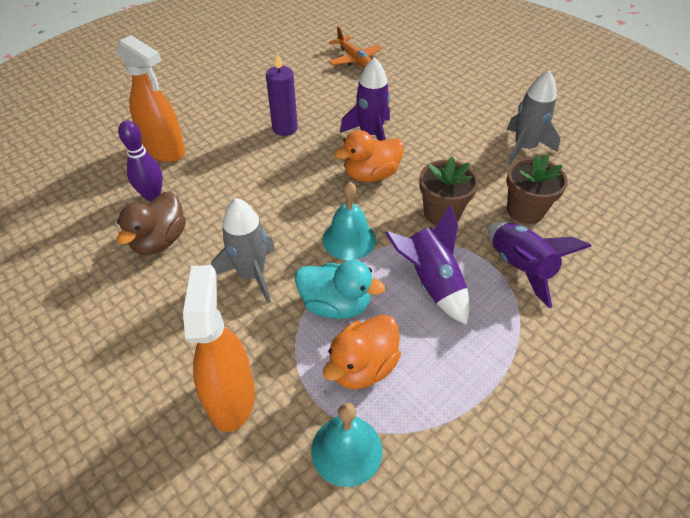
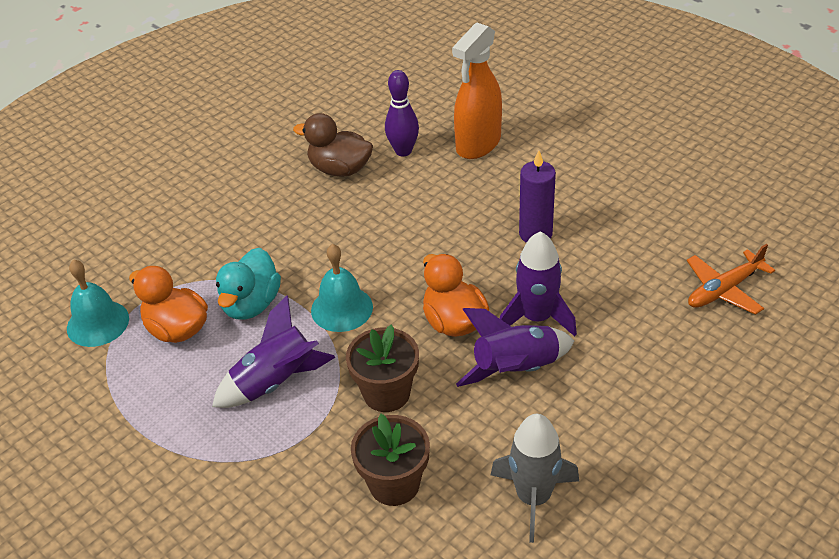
camera: 90 degrees right, 5 degrees down
(231, 397) = (159, 246): orange spray bottle -> none
(252, 274) = (293, 239): grey rocket -> none
(520, 267) = (294, 468): purple rocket -> purple rocket (516, 369)

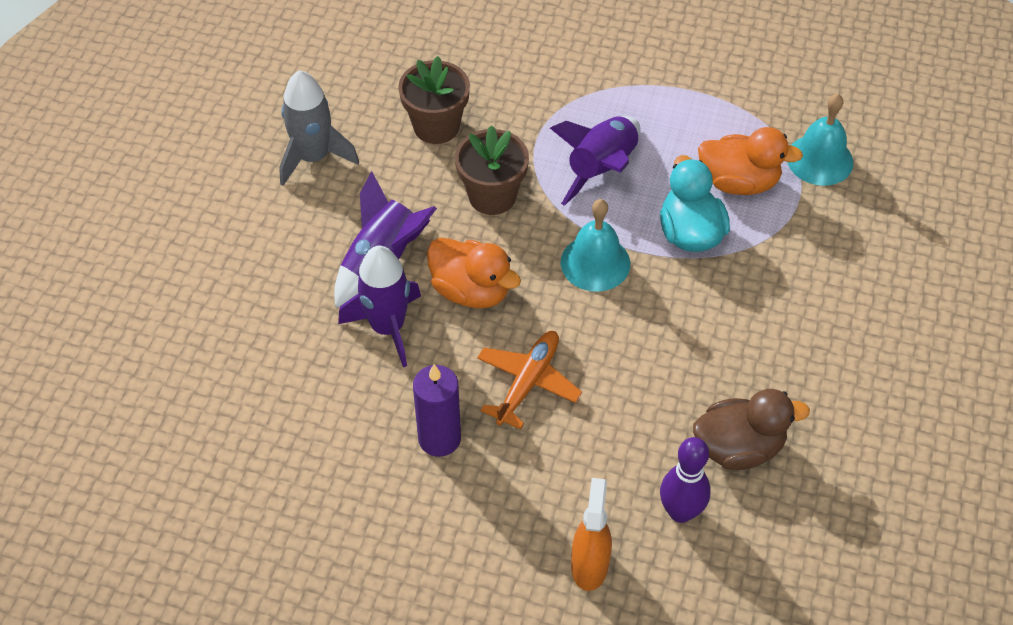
camera: 150 degrees right, 10 degrees up
(478, 144) = (589, 565): orange spray bottle -> orange spray bottle, size x0.65
(724, 290) = (193, 441): orange plane -> orange plane (527, 383)

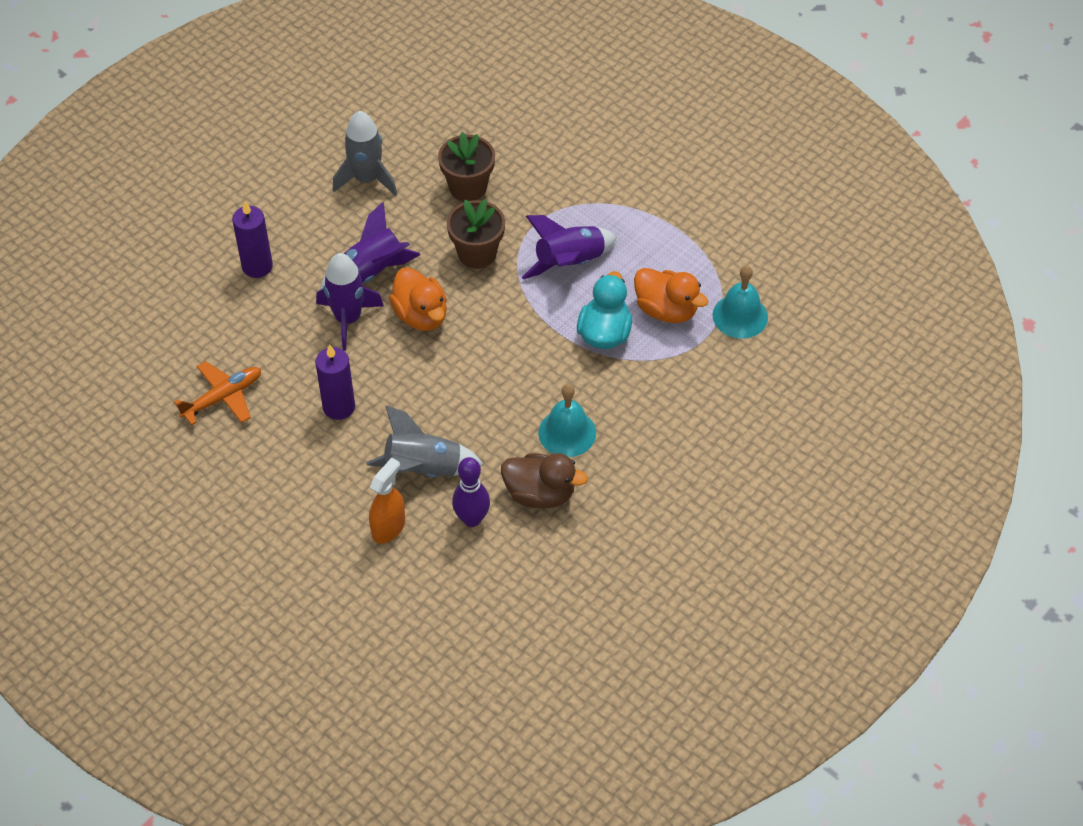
camera: 25 degrees right, 0 degrees up
(240, 306) = (257, 266): none -> purple candle
(527, 383) = (421, 393): orange plane -> orange plane (222, 397)
(587, 474) = (423, 469): none -> grey rocket
(595, 263) = (521, 329): turquoise bell -> turquoise bell (567, 433)

